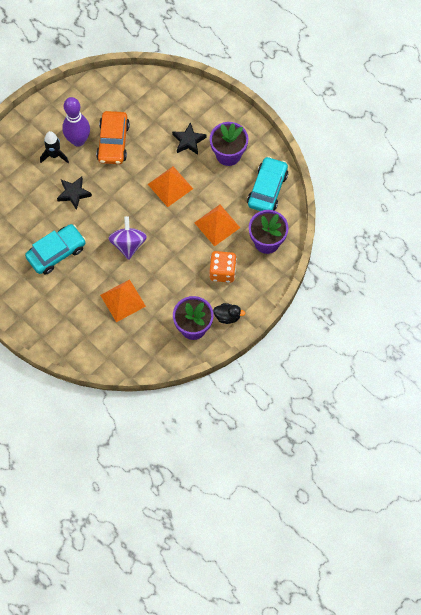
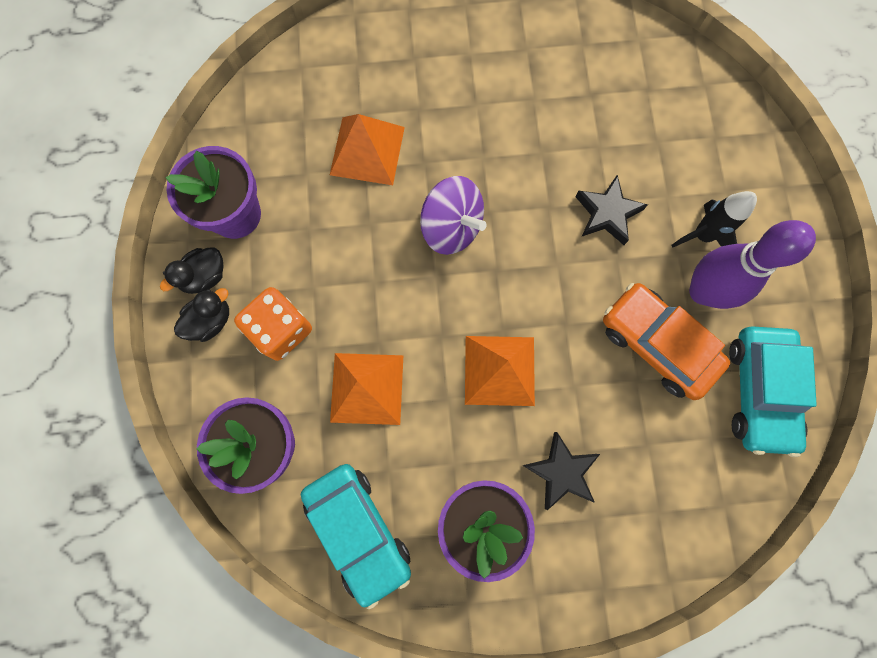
camera: 130 degrees right, 10 degrees up
(56, 252) = (525, 118): turquoise car -> turquoise car (759, 391)
(242, 299) = (211, 320): none -> black duck

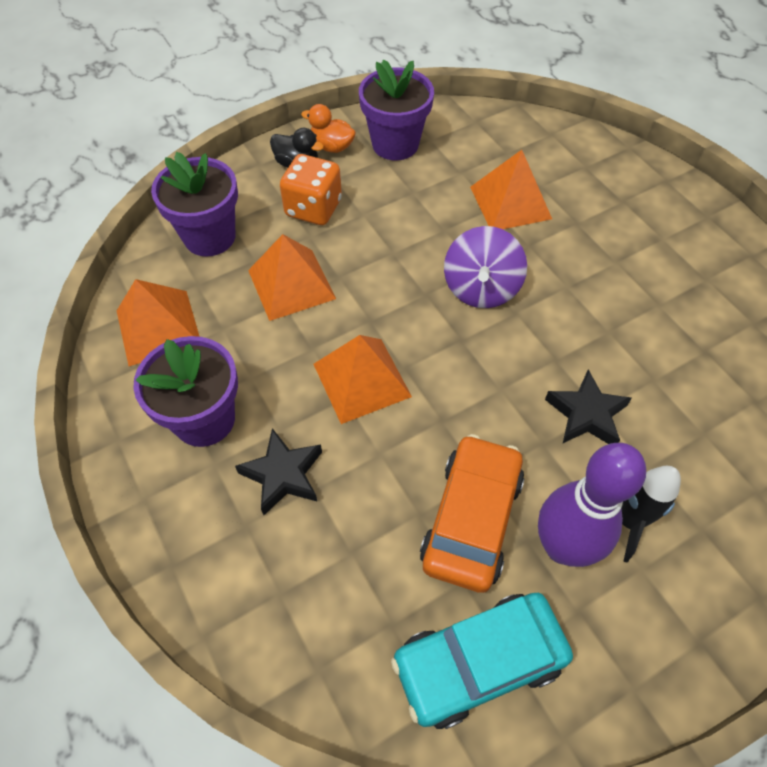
camera: 65 degrees right, 20 degrees down
(205, 276) = (332, 147): black duck -> orange duck
(358, 530) = (158, 327): turquoise car -> orange pyramid

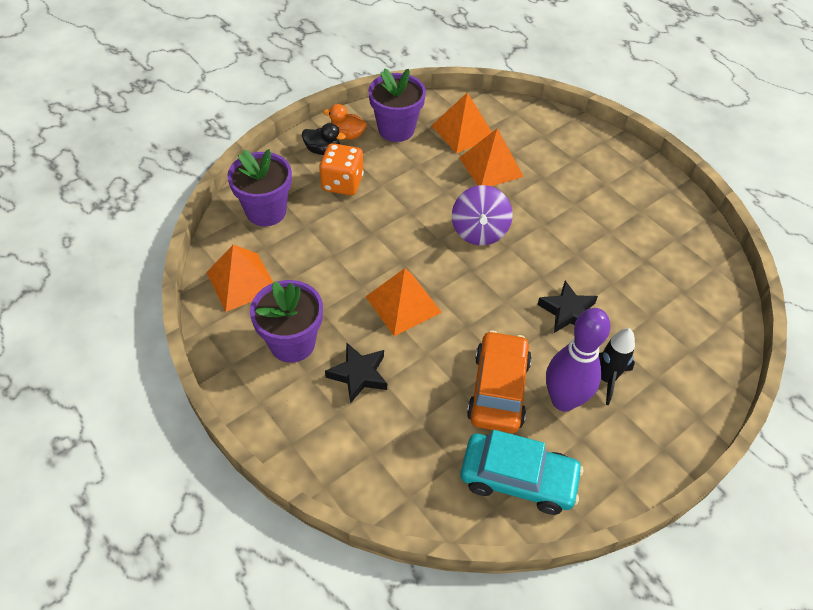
camera: 10 degrees left, 5 degrees down
(291, 284) = (337, 241): orange pyramid -> orange pyramid (463, 131)
(479, 662) = (518, 479): turquoise car -> turquoise car turned 135 degrees counterclockwise

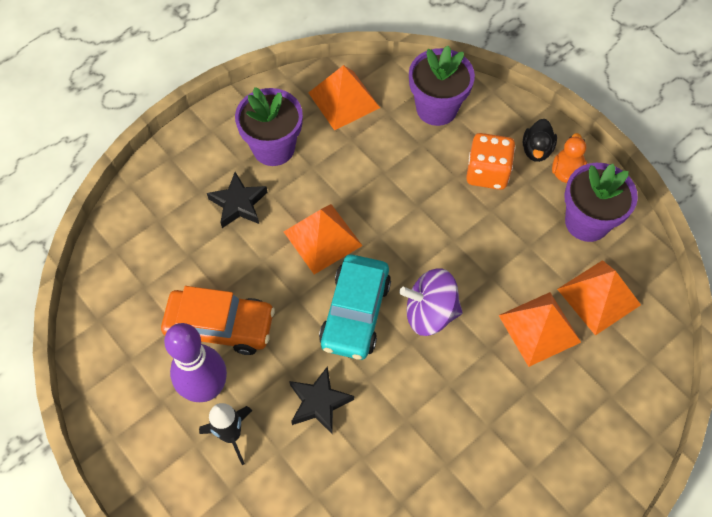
camera: 90 degrees right, 10 degrees up
(518, 479) = (124, 340): turquoise car -> turquoise car (355, 313)

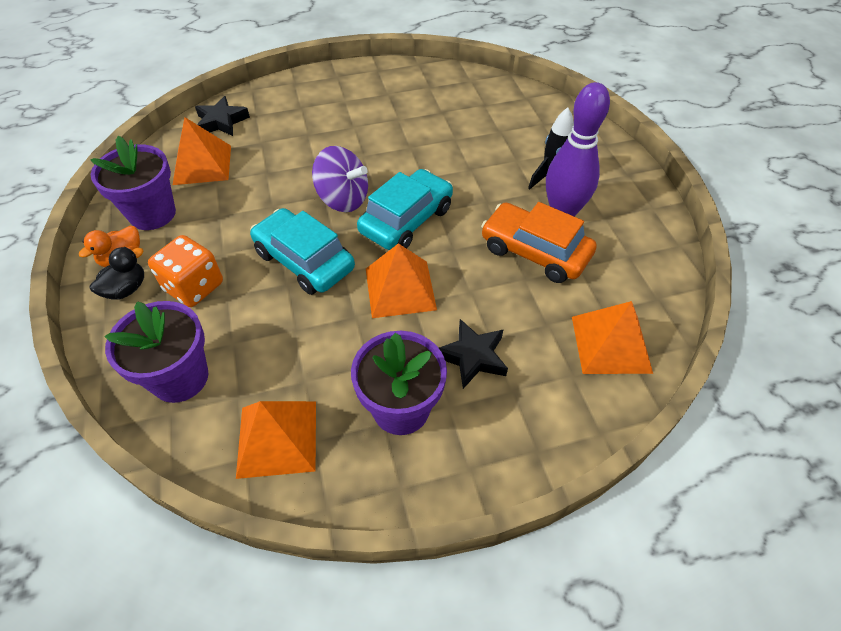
camera: 155 degrees left, 10 degrees down
(319, 402) = (471, 176): black star -> black star (221, 121)
(418, 231) = (304, 261): none -> turquoise car
(539, 328) = (267, 162): orange pyramid -> orange pyramid (611, 344)

